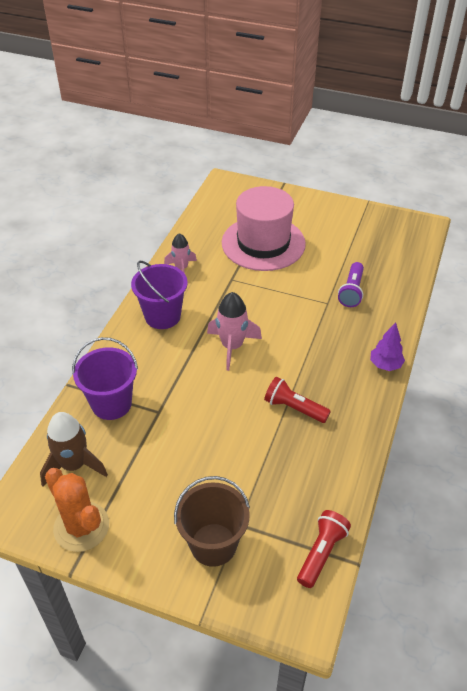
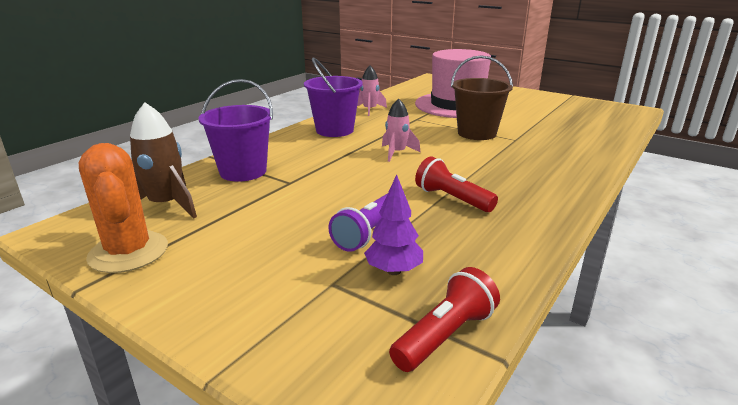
camera: 15 degrees right, 20 degrees down
(213, 544) = (284, 297): brown bucket -> brown bucket (476, 133)
(232, 346) = (397, 153): pink rocket -> pink rocket, size x0.66
(351, 291) = (545, 136): purple flashlight -> purple flashlight (367, 233)
(385, 365) = (579, 183): purple tree -> purple tree (393, 271)

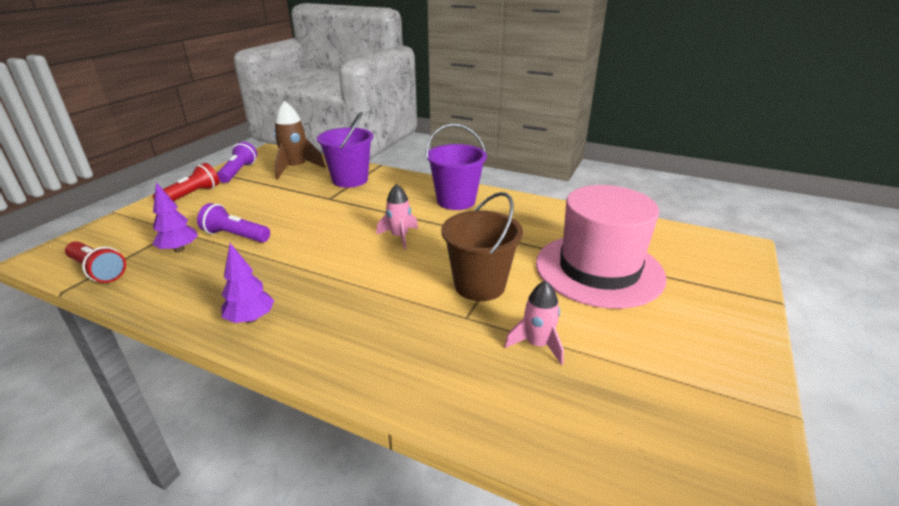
camera: 80 degrees right, 5 degrees up
(128, 252) = (238, 172): orange cactus -> purple flashlight
(369, 110) = (535, 212): pink rocket -> pink rocket (537, 344)
(452, 199) = (287, 270): red flashlight -> red flashlight (191, 195)
(535, 211) = (251, 319): none -> purple tree

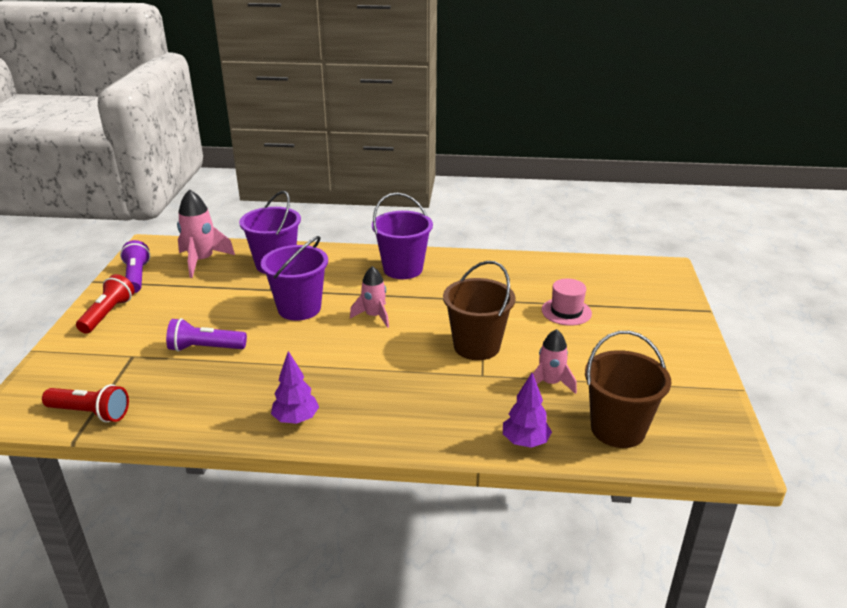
camera: 20 degrees left, 0 degrees up
(179, 249) = (157, 374): purple tree -> purple tree (525, 442)
(296, 168) = (202, 261): brown rocket -> pink rocket
(340, 218) = (299, 308): none -> purple bucket
(593, 426) = (617, 429): none -> brown bucket
(599, 269) = (566, 311): pink hat -> pink hat, size x0.44

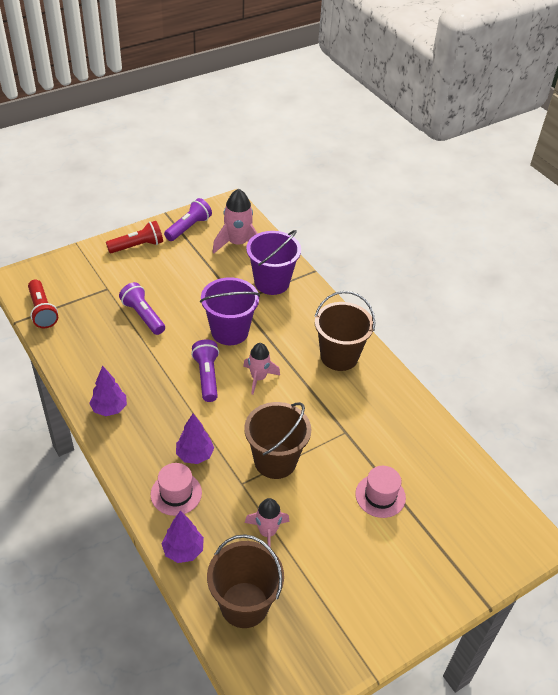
camera: 50 degrees right, 15 degrees up
(335, 342) = (207, 376): none -> purple flashlight
(403, 269) = (339, 356): purple bucket -> brown bucket
(420, 388) = (195, 455): none -> purple tree
(453, 419) = (176, 493): none -> pink hat

